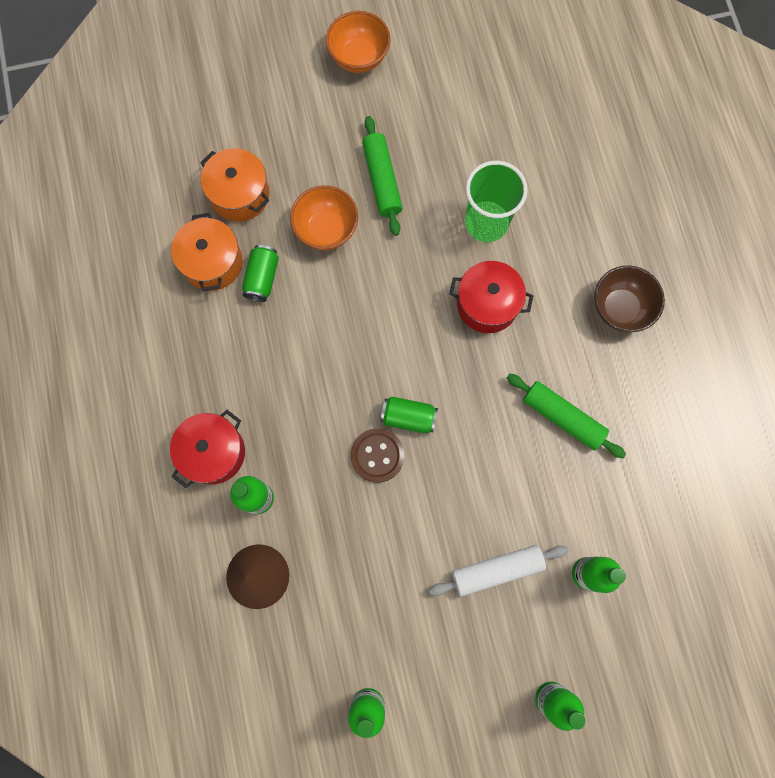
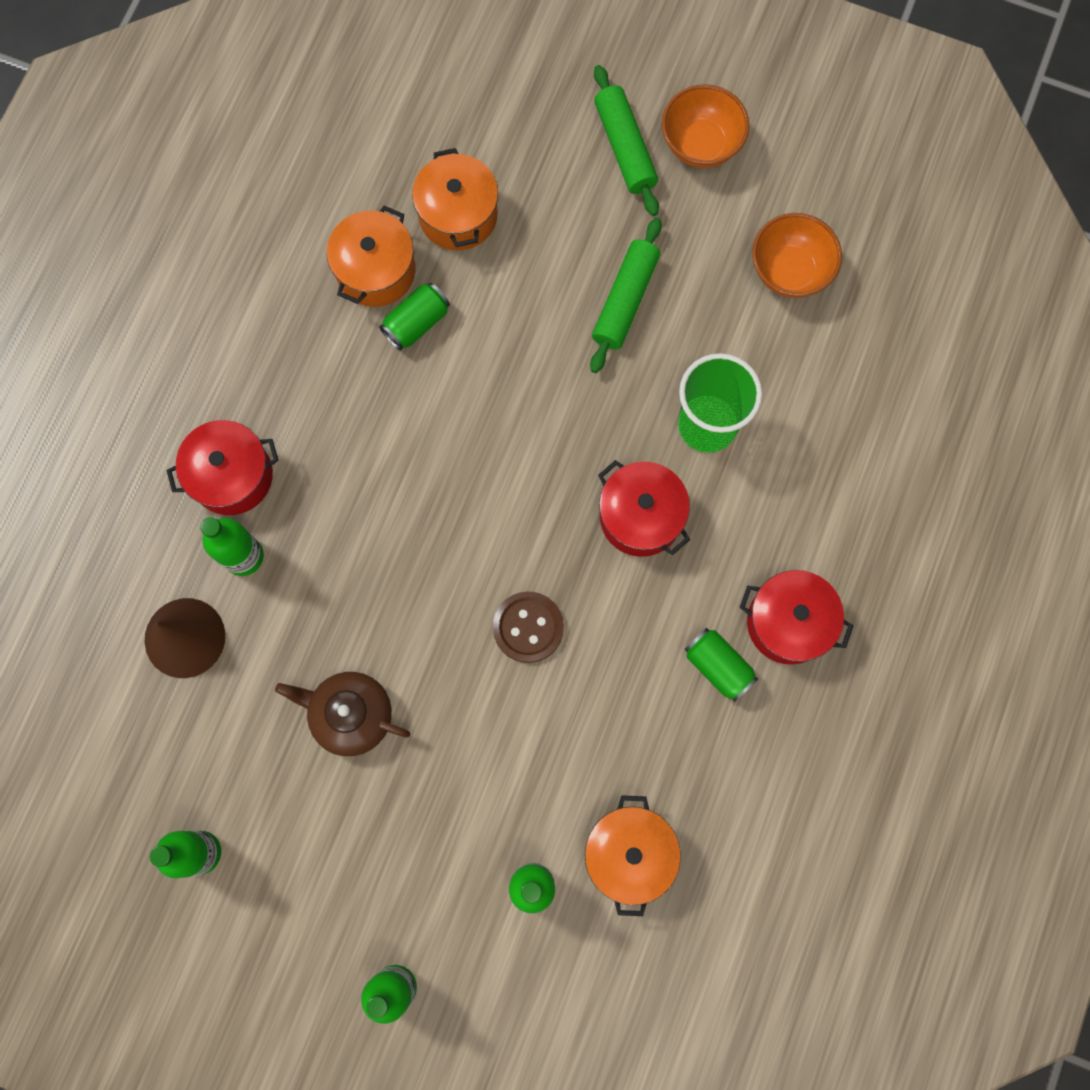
camera: 35 degrees right, 0 degrees up
(326, 229) = (524, 315): orange bowl -> orange bowl (789, 271)
(377, 455) = (400, 599): brown button -> brown button (528, 627)
(399, 549) = (350, 714): none -> brown teapot
(408, 417) = (463, 581): green can -> green can (718, 666)
(497, 570) = (438, 810): white rolling pin -> none
(562, 417) = (632, 698): green rolling pin -> green rolling pin (625, 147)
(620, 308) = (788, 623): brown bowl -> red pot
(630, 512) = (629, 854): none -> orange pot

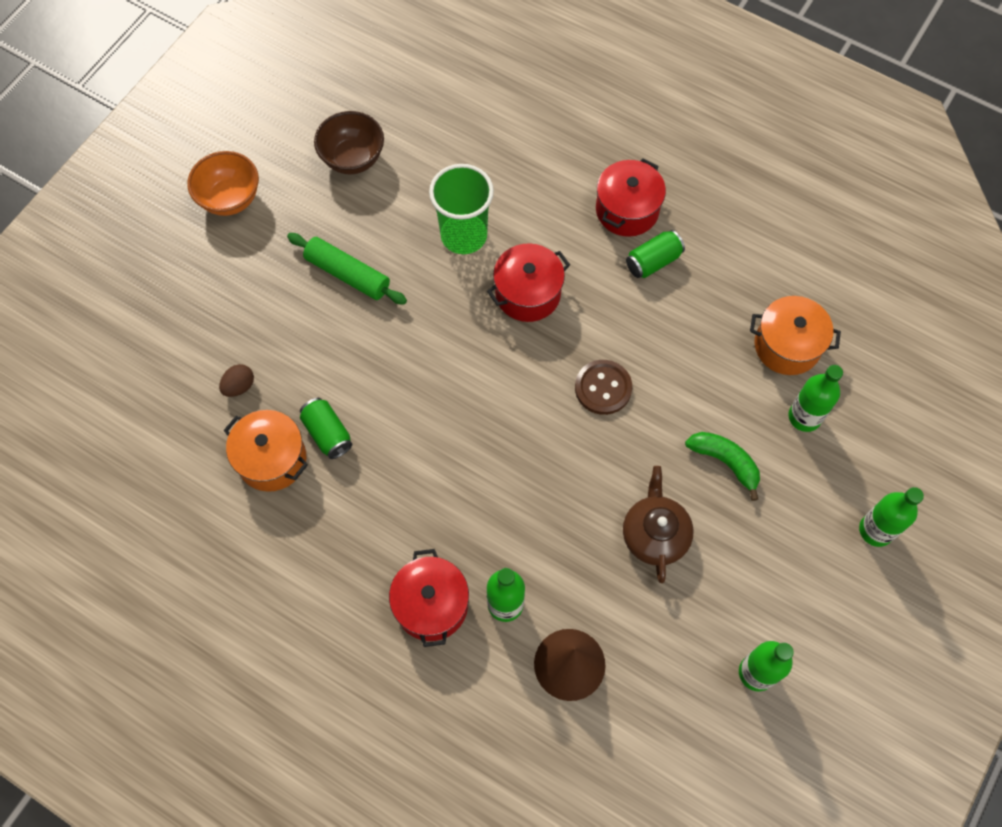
camera: 80 degrees left, 10 degrees down
(350, 714) = (655, 534): brown teapot -> brown teapot turned 150 degrees clockwise
(455, 789) = (725, 462): none -> green banana
(458, 215) = (239, 386): orange pot -> brown egg
(625, 147) = (216, 252): green rolling pin -> none
(789, 271) = (353, 159): orange bowl -> brown bowl

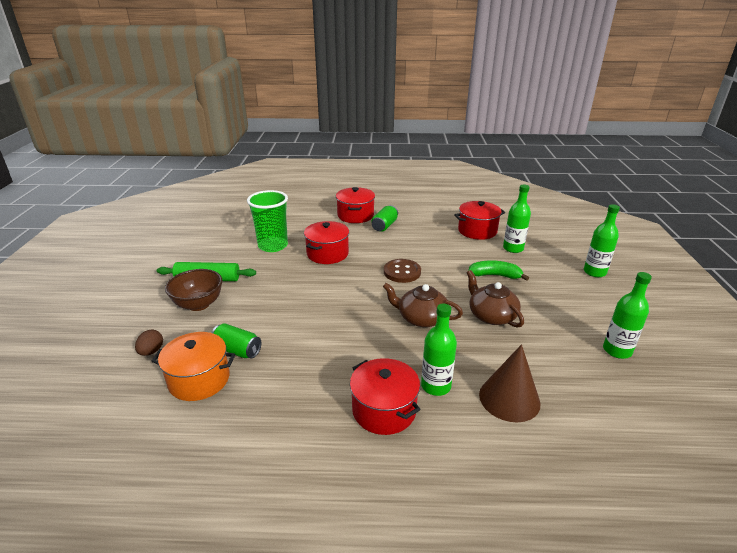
camera: 30 degrees left, 35 degrees down
(230, 199) = (105, 274): orange bowl -> none
(353, 159) = (184, 239): brown bowl -> brown bowl (198, 304)
(565, 491) = (421, 318): none -> brown teapot
(787, 346) = (477, 231): orange pot -> red pot

